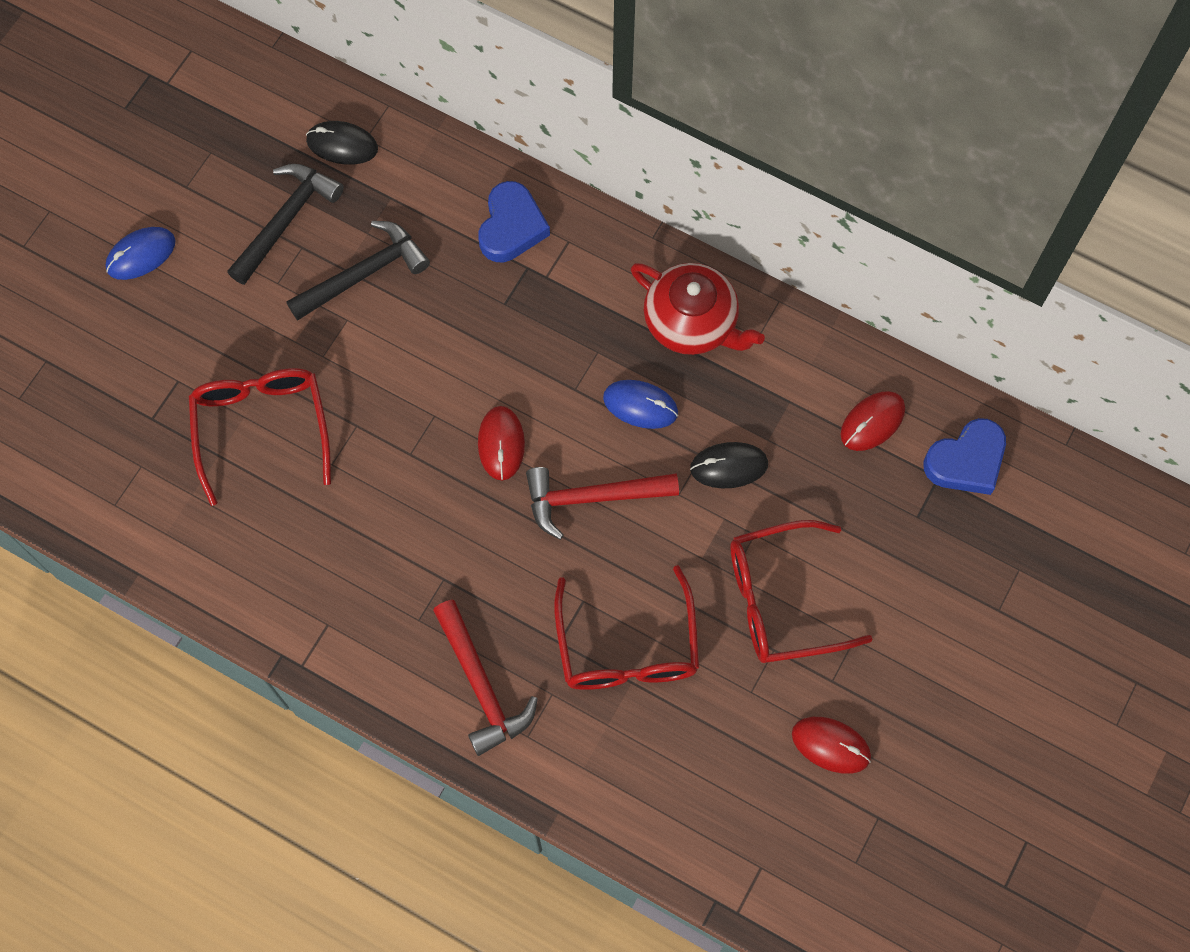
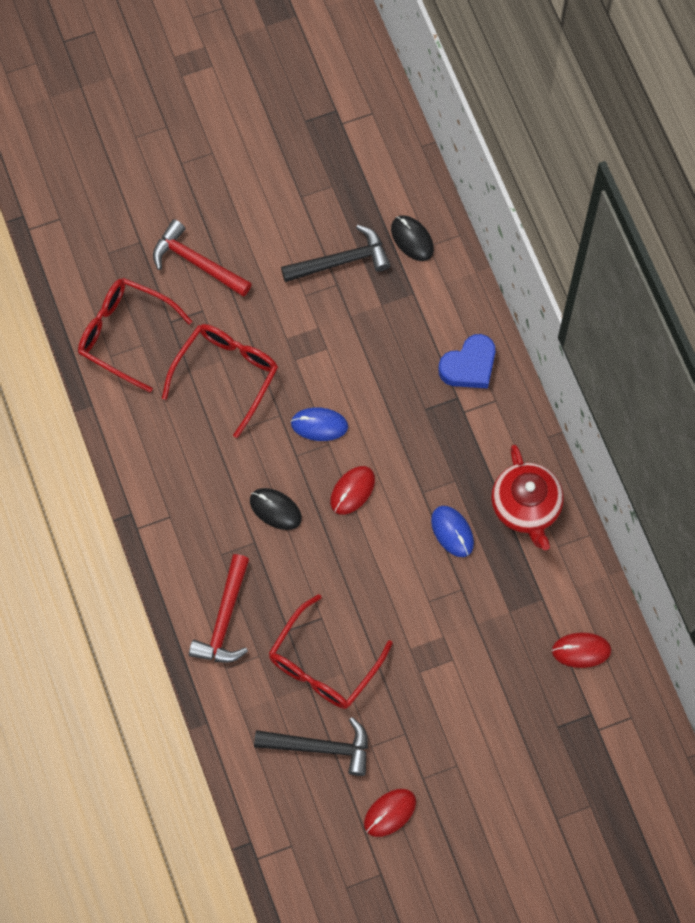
camera: 40 degrees right, 0 degrees up
(141, 255) = (242, 219): blue mouse -> blue mouse (319, 425)
(364, 273) = (359, 328): black hammer -> black hammer (320, 747)
(591, 498) = (377, 563): red hammer -> red hammer (196, 262)
(729, 466) = (472, 608): black mouse -> black mouse (275, 509)
(781, 600) = (434, 709): red glasses -> red glasses (125, 334)
(831, 745) = (390, 813): red mouse -> red mouse turned 75 degrees clockwise
(966, 461) = (617, 718): blue heart -> none

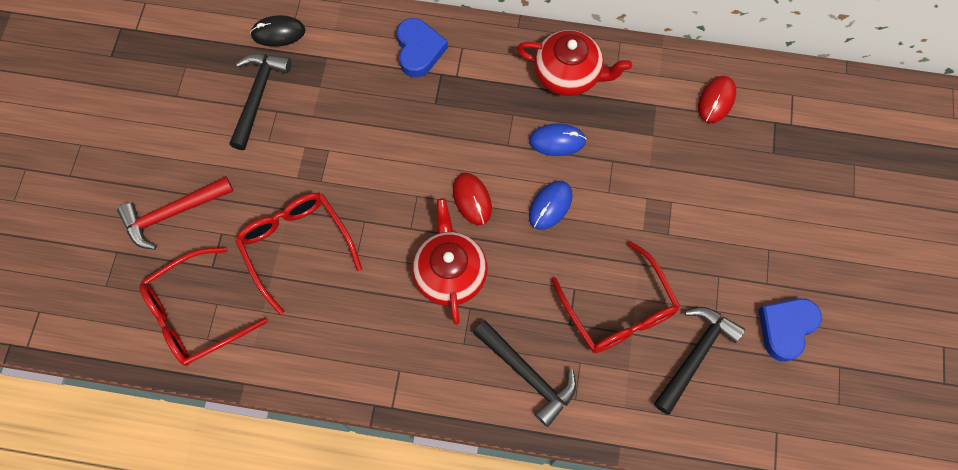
camera: 60 degrees left, 0 degrees up
(224, 619) = (528, 375): red hammer -> black hammer
(275, 509) = (450, 273): black mouse -> red teapot
(319, 425) = (394, 194): blue mouse -> blue mouse (550, 206)
(390, 813) = (786, 328): red mouse -> blue heart

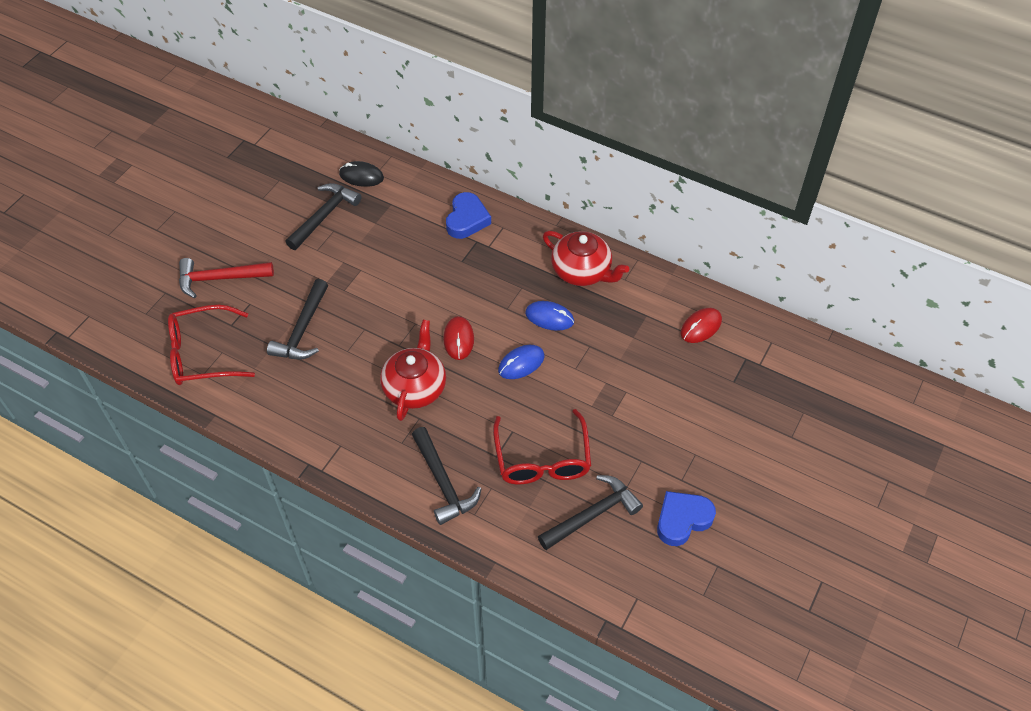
camera: 20 degrees right, 15 degrees down
(296, 246) = (302, 330): red glasses -> black hammer

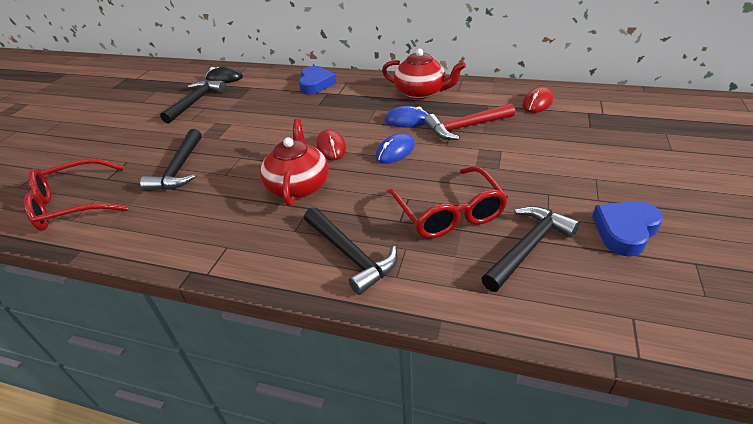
camera: 10 degrees left, 15 degrees down
(219, 278) = (98, 151): red hammer -> red hammer (466, 127)

